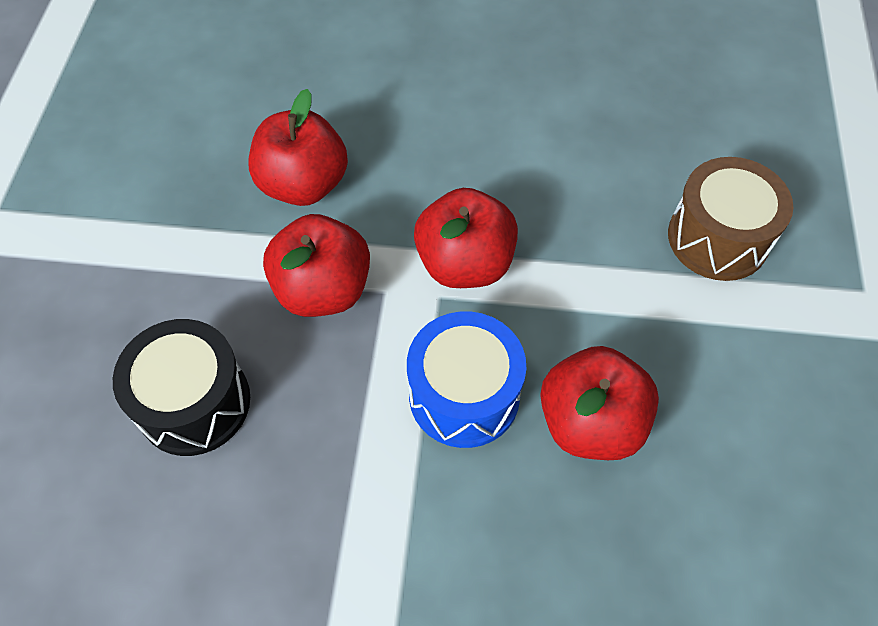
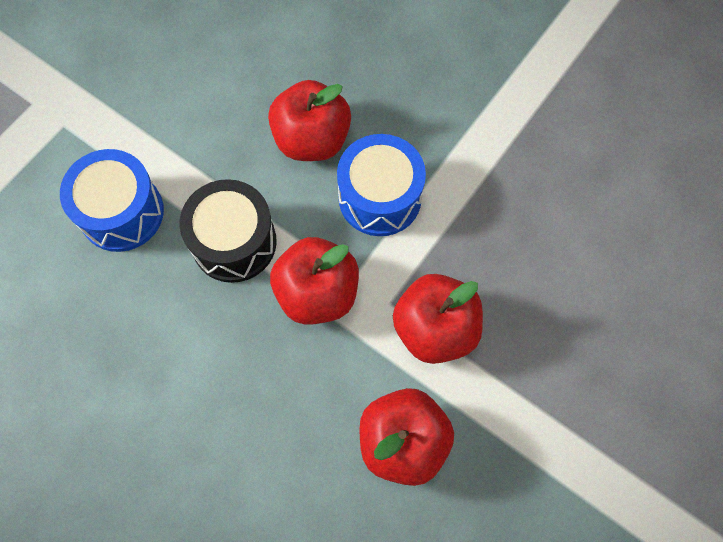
camera: 150 degrees left, 10 degrees up
(194, 402) = (565, 288): black drum -> black drum (234, 242)
(717, 238) = (121, 212): brown drum -> blue drum

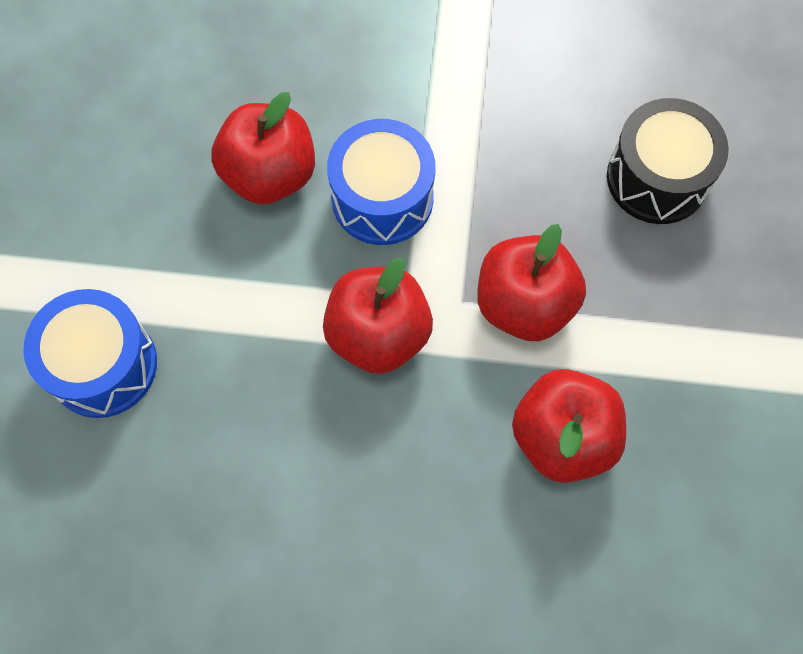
camera: 30 degrees left, 0 degrees up
(234, 242) = (253, 329): black drum -> black drum (657, 178)

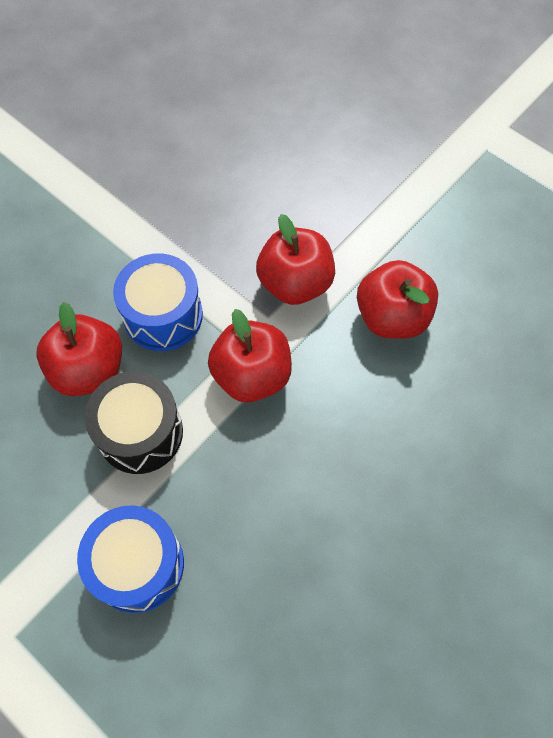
camera: 55 degrees left, 5 degrees down
(657, 178) = (272, 167): black drum -> black drum (140, 433)

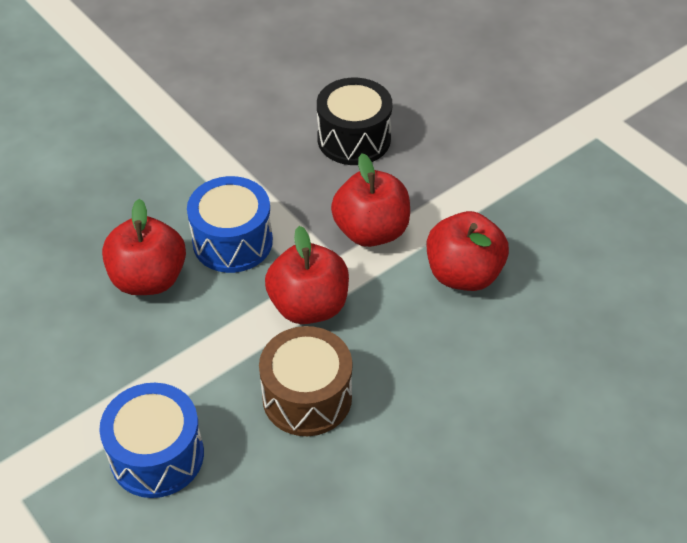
camera: 10 degrees right, 15 degrees down
(140, 433) = (186, 340): black drum -> black drum (354, 139)
(270, 475) = (307, 397): none -> brown drum

